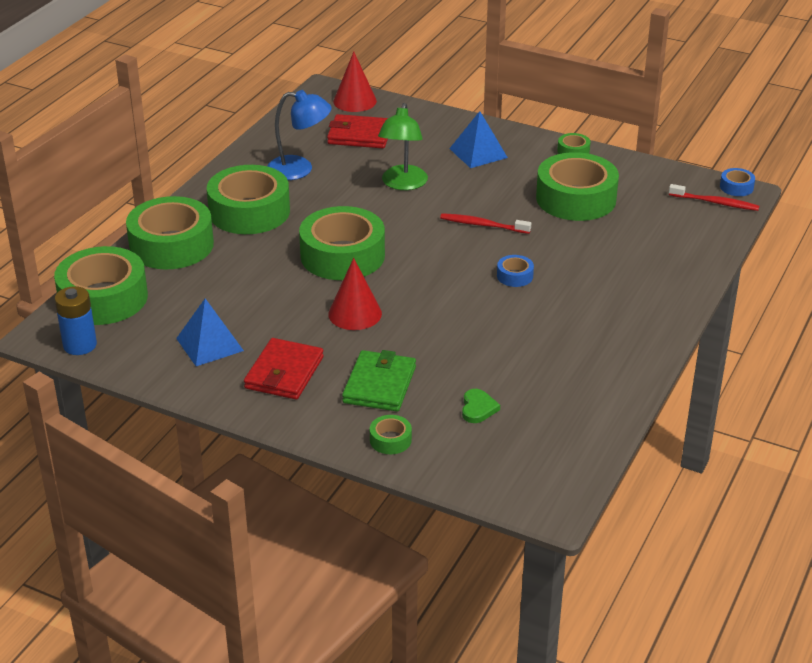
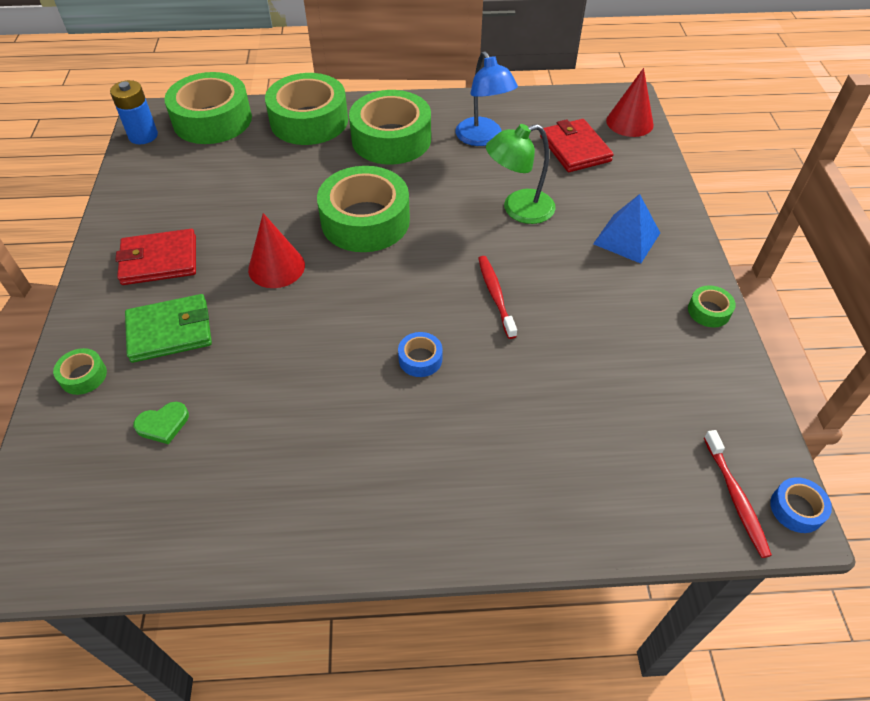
camera: 60 degrees right, 15 degrees up
(209, 344) = (179, 200): blue pyramid -> none
(576, 198) = (614, 351): green tape -> none

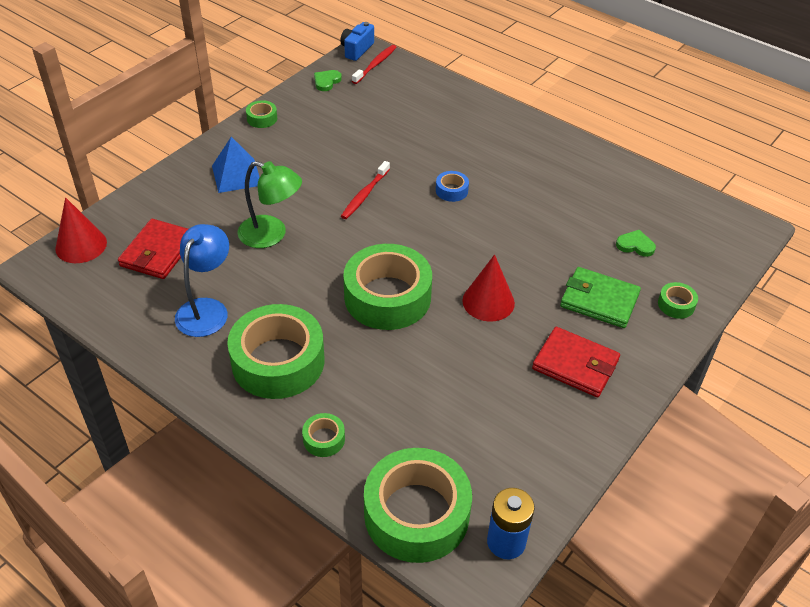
camera: 140 degrees left, 5 degrees down
(309, 121) = (324, 439): green tape -> green tape, size x0.42
(737, 416) = (326, 81): none -> green heart
(796, 509) = (356, 50): blue tape -> blue camera

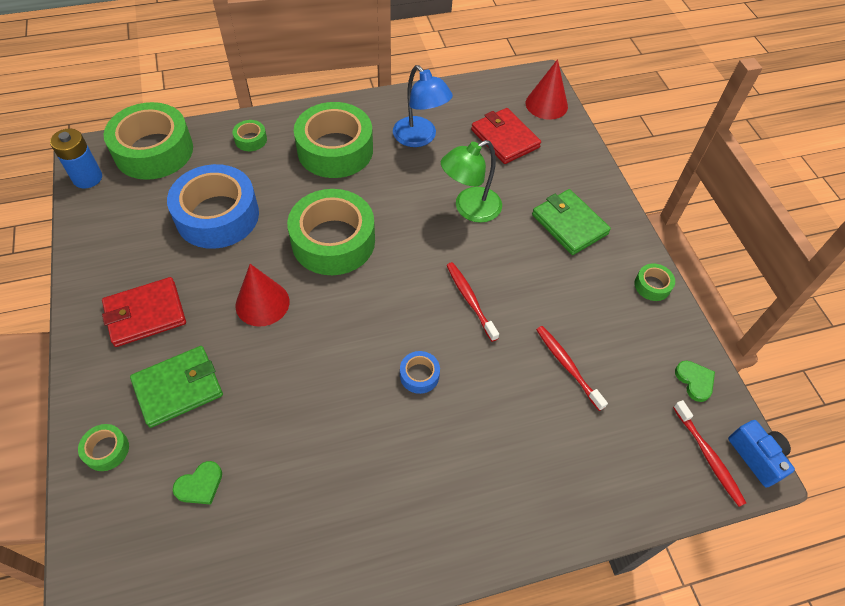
camera: 125 degrees right, 10 degrees up
(236, 175) = (569, 224): blue pyramid -> green wallet
(371, 132) = (567, 366): none -> red toothbrush
(440, 392) = (217, 216): none -> blue tape

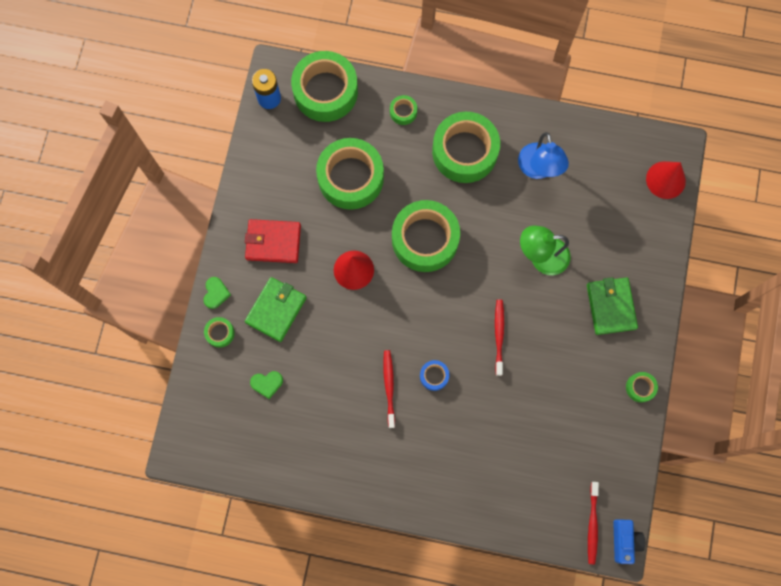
camera: 30 degrees right, 20 degrees up
(178, 388) = (276, 310): green wallet -> green wallet turned 60 degrees counterclockwise
(217, 216) = (350, 178): blue tape -> green tape
(505, 138) = (608, 201): red wallet -> none
(567, 366) = (538, 418): red toothbrush -> red toothbrush (389, 387)
(694, 381) = (620, 472): green heart -> green heart (216, 293)

